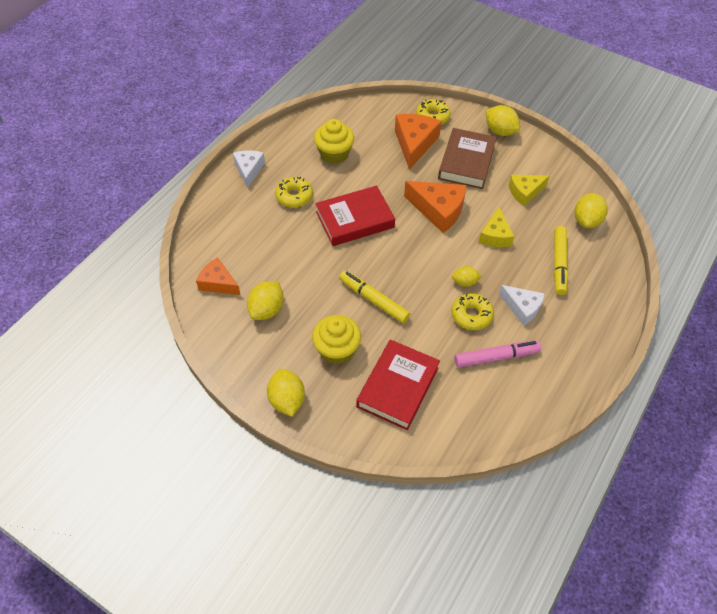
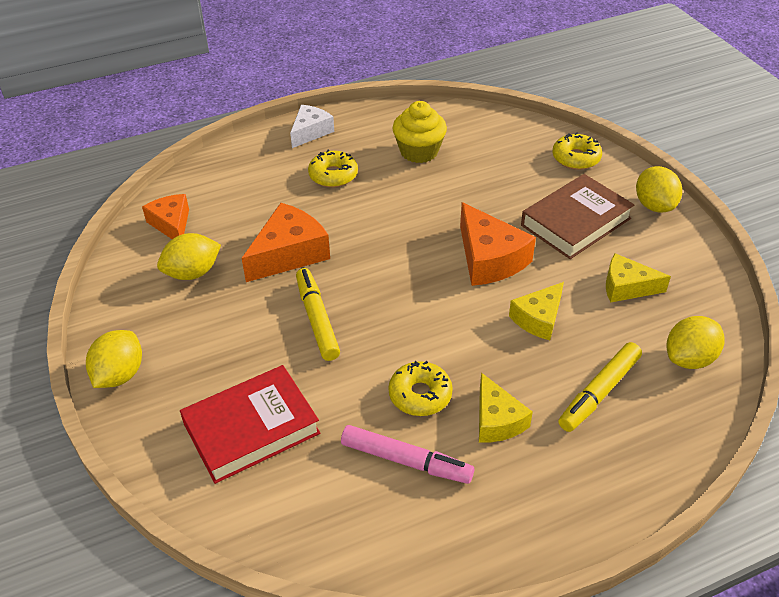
camera: 35 degrees right, 10 degrees down
(337, 350) = (224, 351): yellow cupcake -> none
(355, 220) = (377, 226): red book -> none
(414, 144) = (526, 177): orange cheese -> orange cheese (289, 253)
(465, 282) = (447, 353): yellow lemon -> none
(522, 308) = (497, 420): white cheese -> yellow cheese

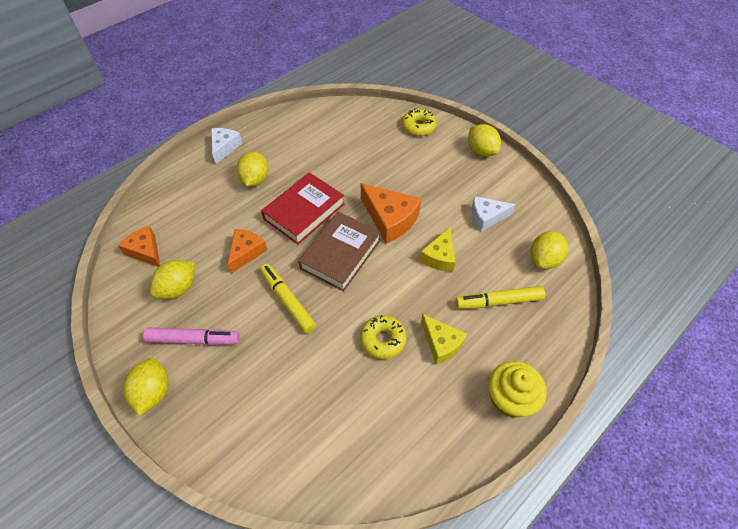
camera: 20 degrees left, 10 degrees up
(251, 428) = (273, 405): red book -> red book (304, 211)
(289, 253) = (246, 252): orange cheese -> orange cheese, size x0.65
(333, 175) = (255, 179): yellow donut -> yellow lemon
(406, 461) = (392, 395): pink marker -> pink marker (194, 339)
(419, 151) = (310, 146): yellow cupcake -> yellow cupcake (510, 398)
(575, 222) = (436, 176): brown book -> brown book (341, 254)
(599, 392) = (498, 301): yellow marker -> yellow marker turned 60 degrees clockwise
(627, 287) = (486, 217): yellow cheese -> white cheese

